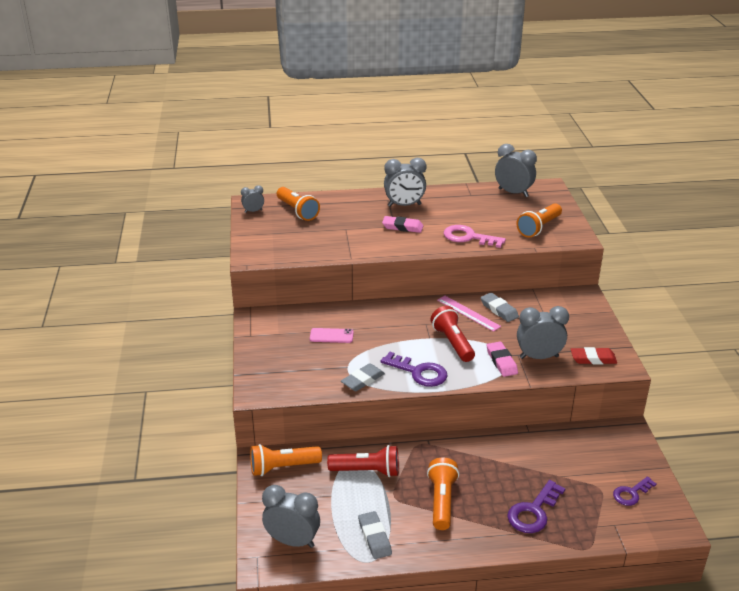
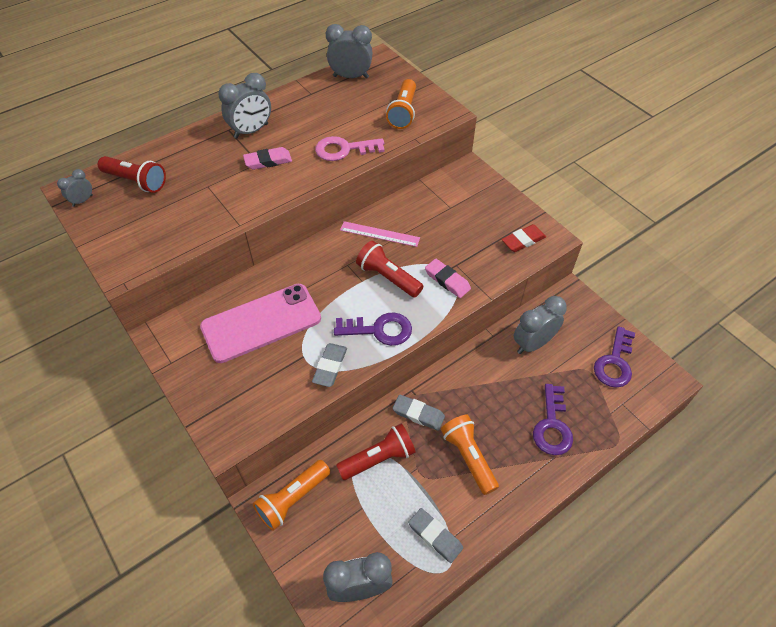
camera: 30 degrees left, 20 degrees up
(297, 211) = (136, 181): orange flashlight -> red flashlight
(331, 336) = (261, 323): pink phone -> pink phone, size x2.27
(499, 310) = (405, 218): grey eraser -> grey eraser (418, 414)
(539, 357) = (476, 260): grey clock -> grey clock (533, 344)
(631, 493) = (615, 362): purple key -> purple key, size x1.51

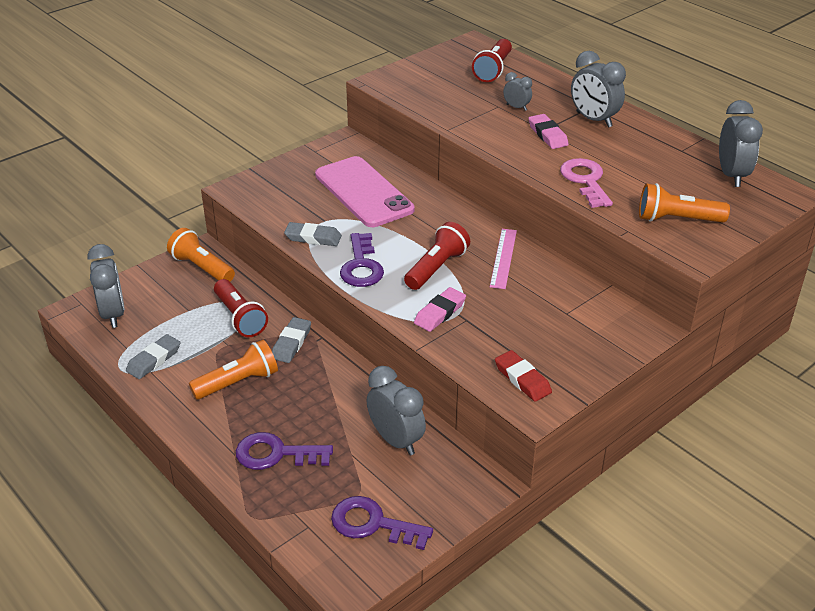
camera: 85 degrees right, 15 degrees down
(82, 201) = (460, 50): grey clock -> grey clock (516, 107)

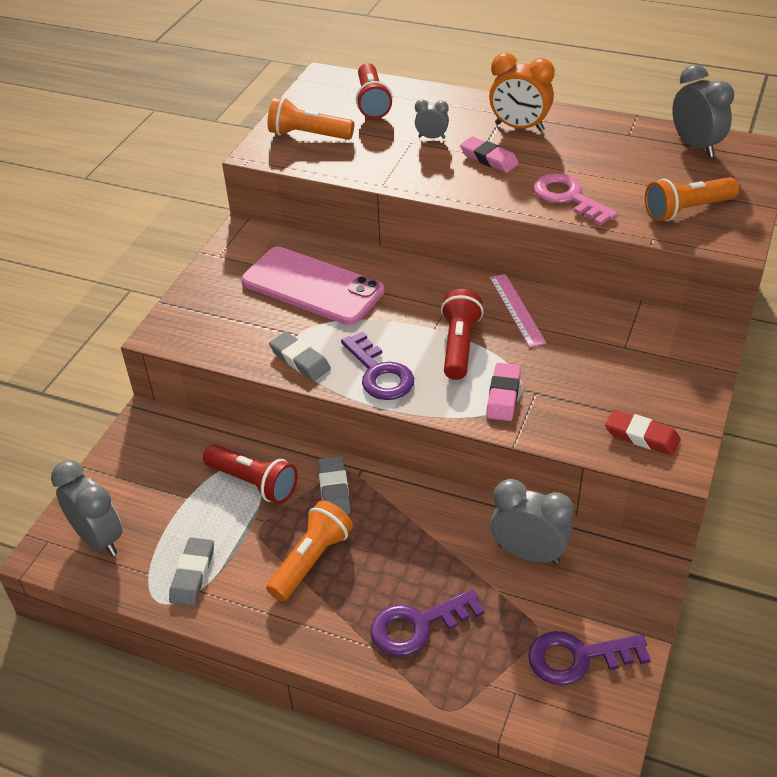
camera: 25 degrees left, 5 degrees up
(202, 267) = (162, 440): orange flashlight -> orange flashlight (308, 135)
(313, 238) = (300, 359): grey eraser -> grey eraser turned 60 degrees clockwise
(594, 120) = (519, 127): grey clock -> orange clock

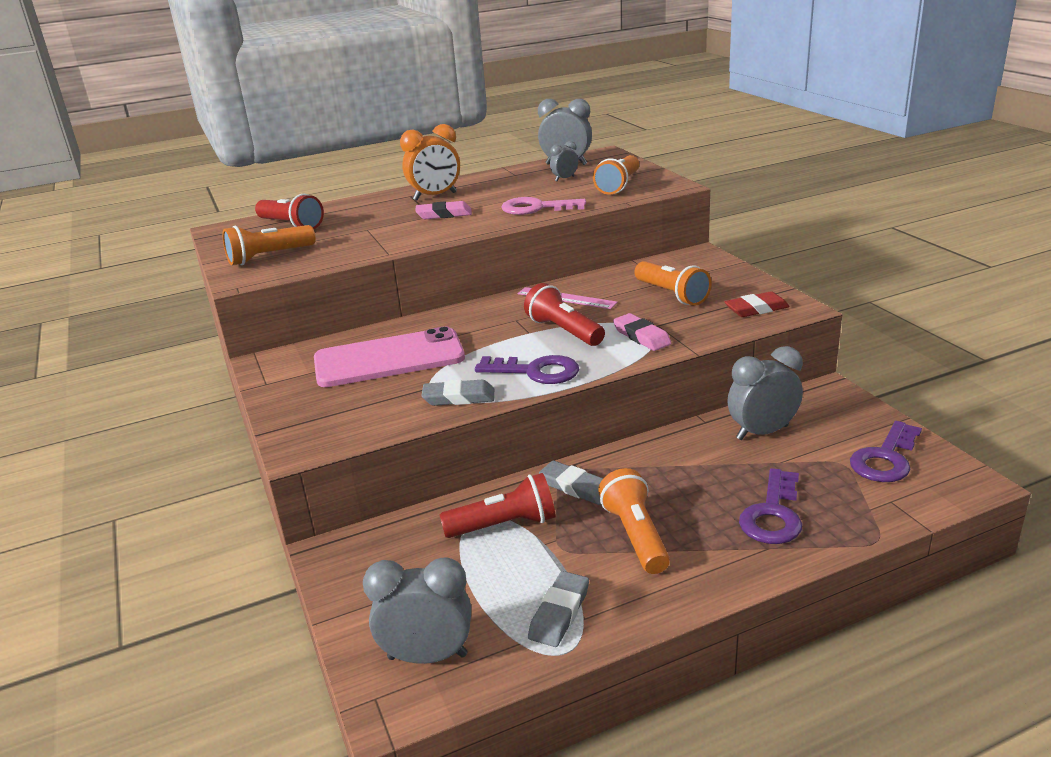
camera: 45 degrees left, 15 degrees down
(193, 574) = (559, 613): grey eraser -> grey eraser turned 60 degrees clockwise
(431, 137) = (379, 222): grey clock -> grey clock (564, 179)
(602, 366) = (671, 295): none -> orange flashlight

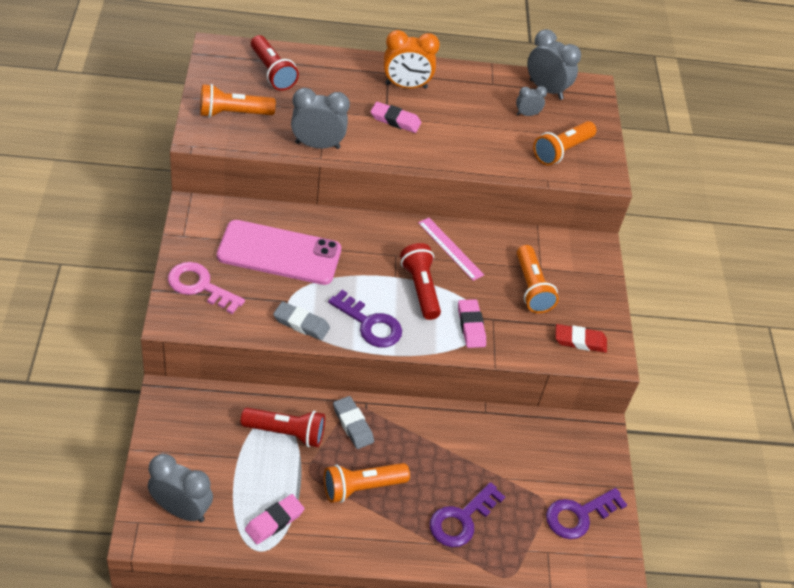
camera: 15 degrees right, 20 degrees up
(536, 208) = (472, 151): pink key -> pink key (200, 286)
(559, 613) = (274, 521): grey eraser -> pink eraser
(635, 535) = (361, 487): orange flashlight -> orange flashlight turned 120 degrees counterclockwise
(762, 432) = (516, 444): grey clock -> grey clock (317, 145)

